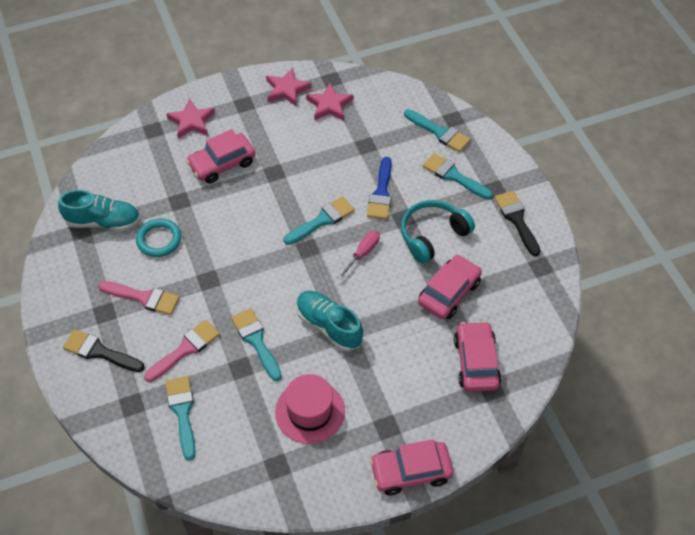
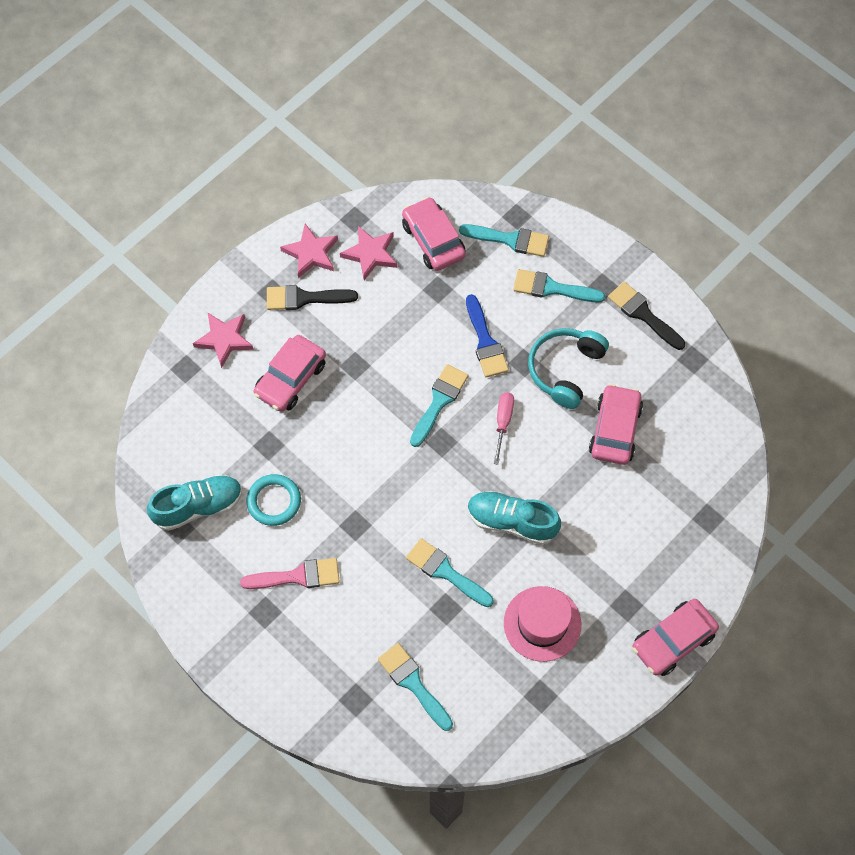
camera: 25 degrees left, 10 degrees up
(99, 352) = (287, 658): black brush -> black brush (304, 298)
(185, 349) = (376, 614): pink brush -> none
(476, 362) = (679, 496): pink car -> pink car (433, 240)

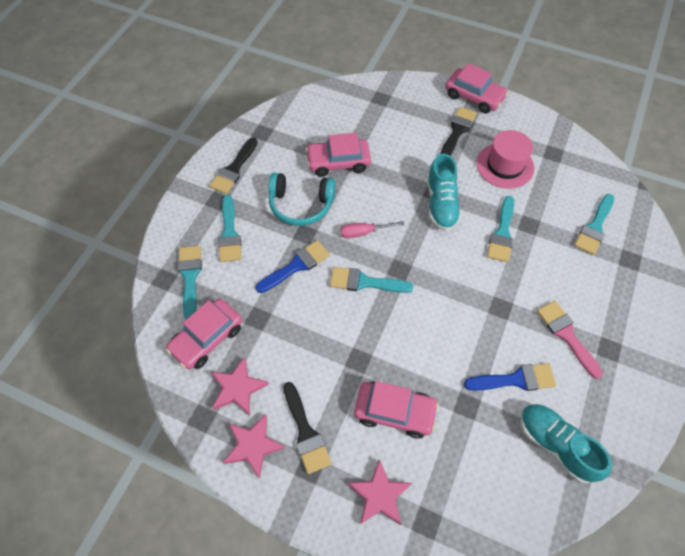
camera: 110 degrees left, 5 degrees down
(274, 501) = (515, 379): turquoise ring -> blue brush
(618, 591) = (457, 131): none -> black brush

